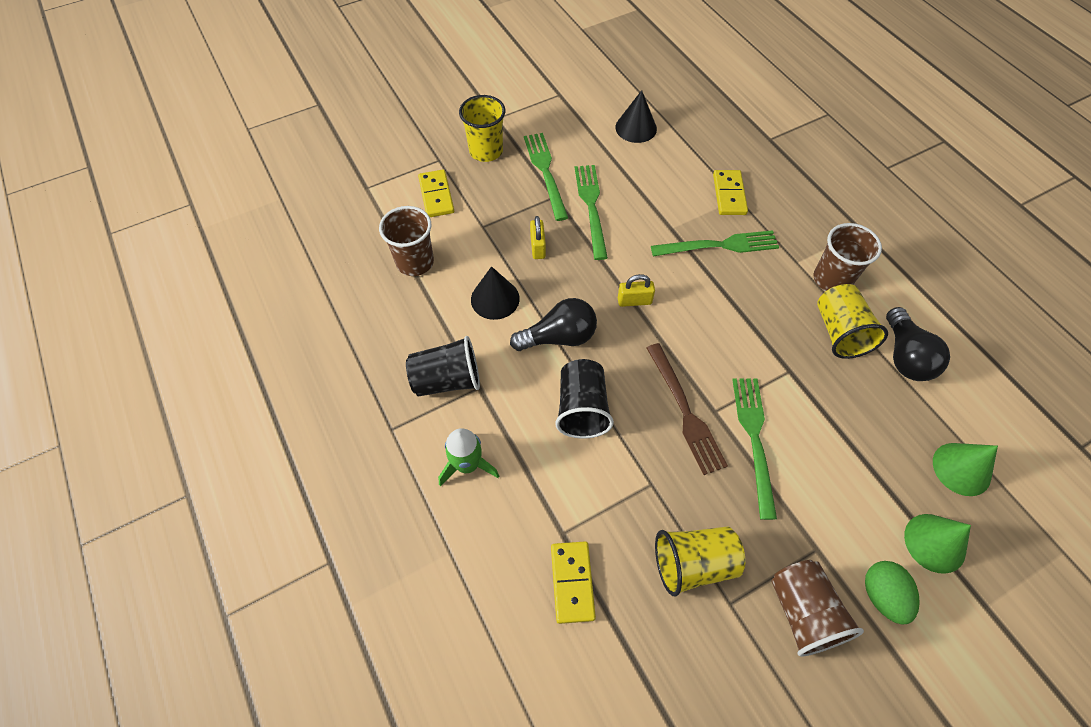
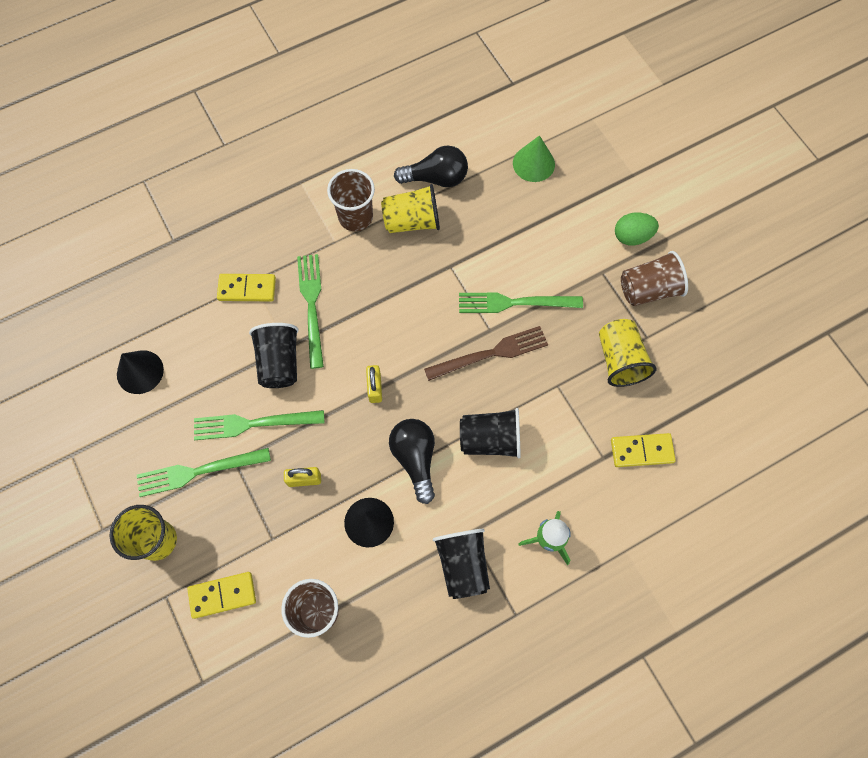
camera: 90 degrees left, 10 degrees up
(654, 223) = (279, 362): none -> black cup
(934, 543) = (591, 195): green cone -> none

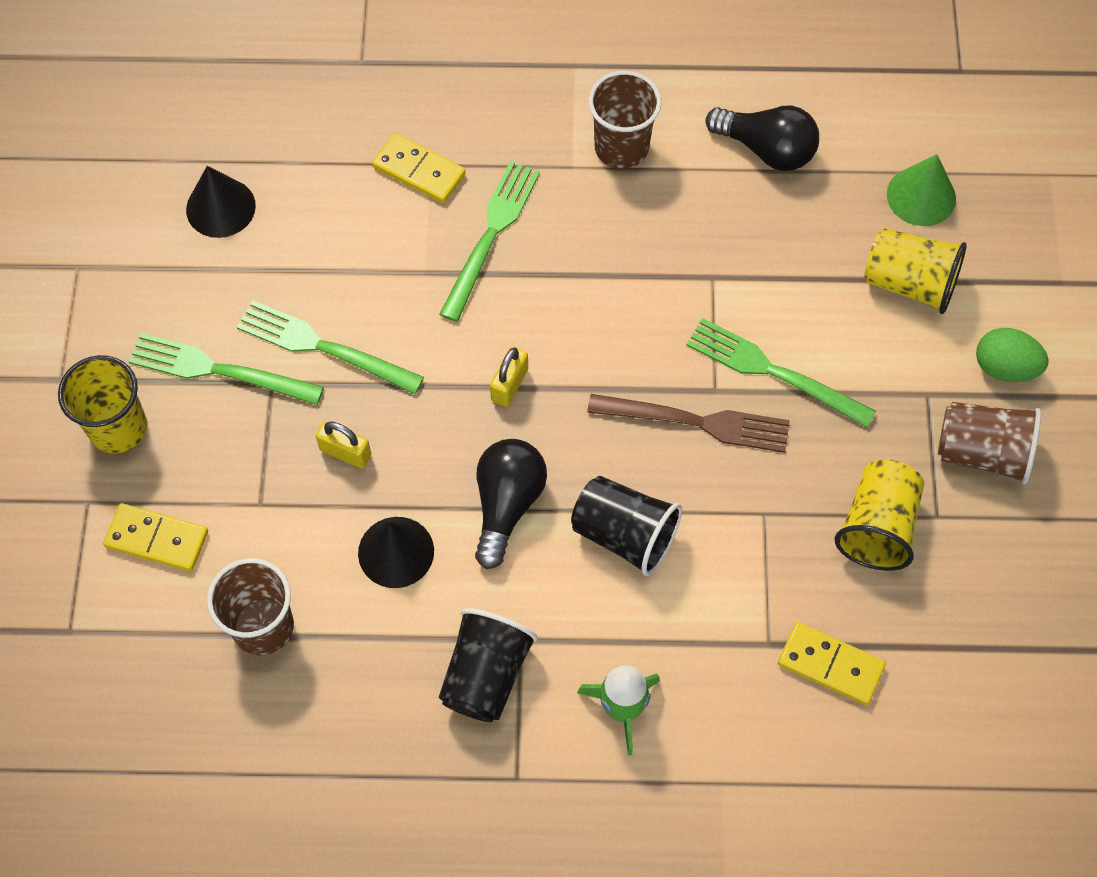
camera: 30 degrees right, 5 degrees down
(279, 362) = (404, 287): black cup -> none
(412, 221) = (696, 191): yellow cup -> yellow cup (909, 283)

